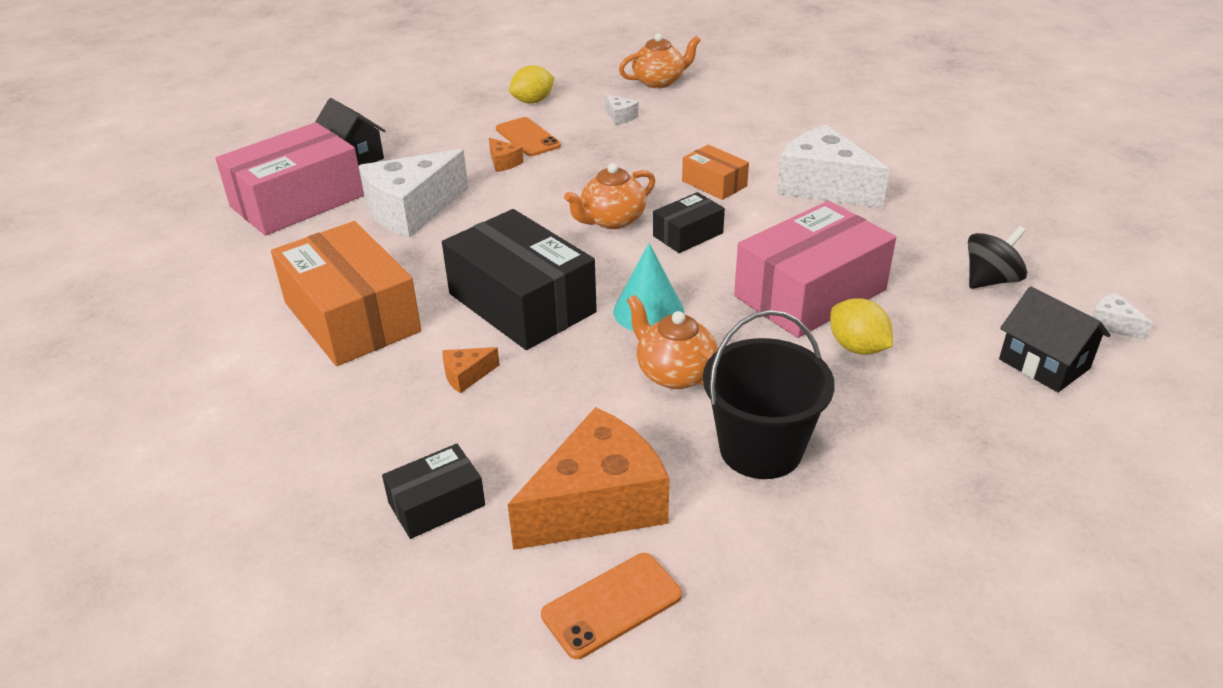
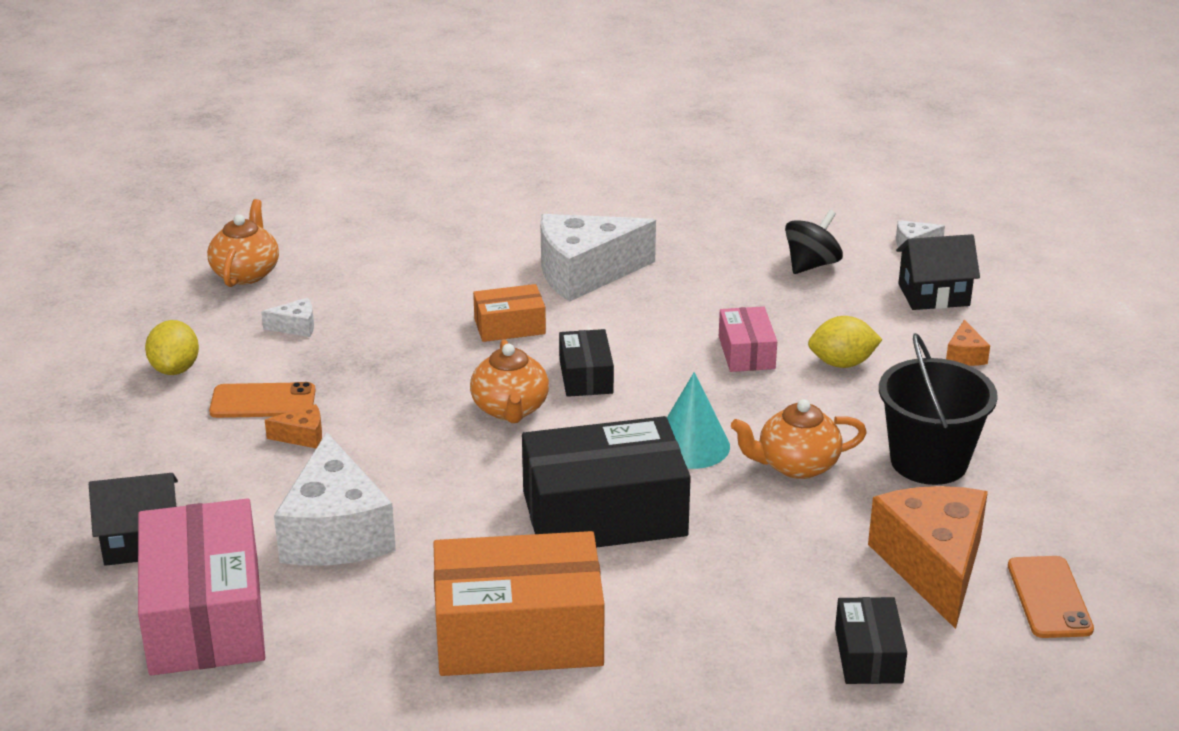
camera: 60 degrees left, 5 degrees down
(466, 376) = (695, 584): orange cheese -> orange cheese (965, 355)
(810, 293) = (746, 352): pink box -> pink box, size x0.50
(990, 280) = (811, 265): black spinning top -> black spinning top turned 45 degrees clockwise

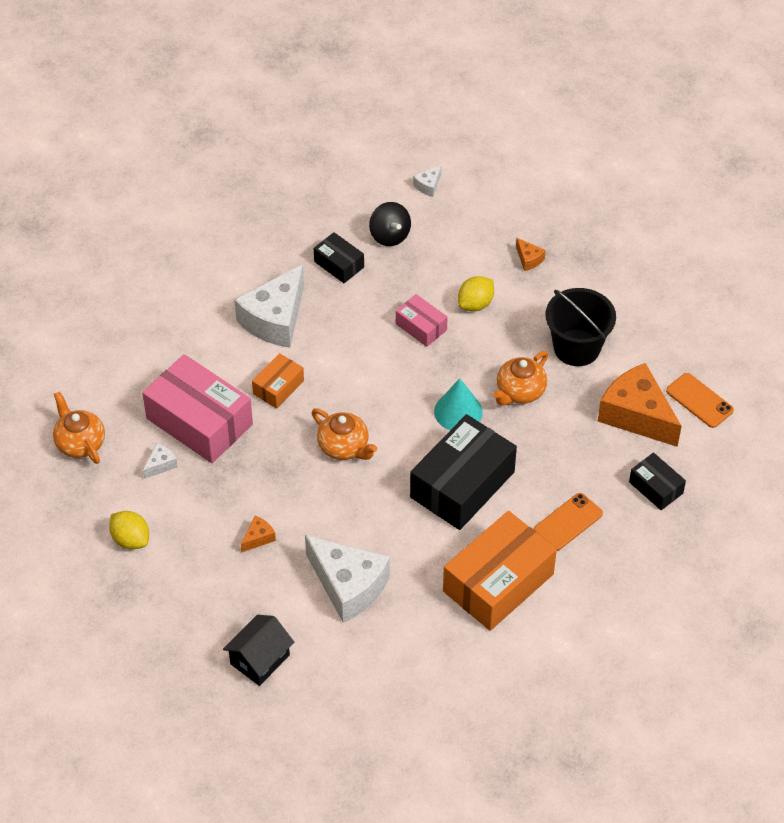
camera: 40 degrees left, 20 degrees up
(205, 615) = (344, 677): pink box -> pink box (199, 421)
(263, 401) = (208, 529): orange phone -> orange phone (568, 522)
(586, 376) = (358, 398): black box -> black box (339, 264)
(811, 265) = (389, 235): black spinning top -> black spinning top turned 150 degrees clockwise
(933, 295) = (473, 221): black house -> none

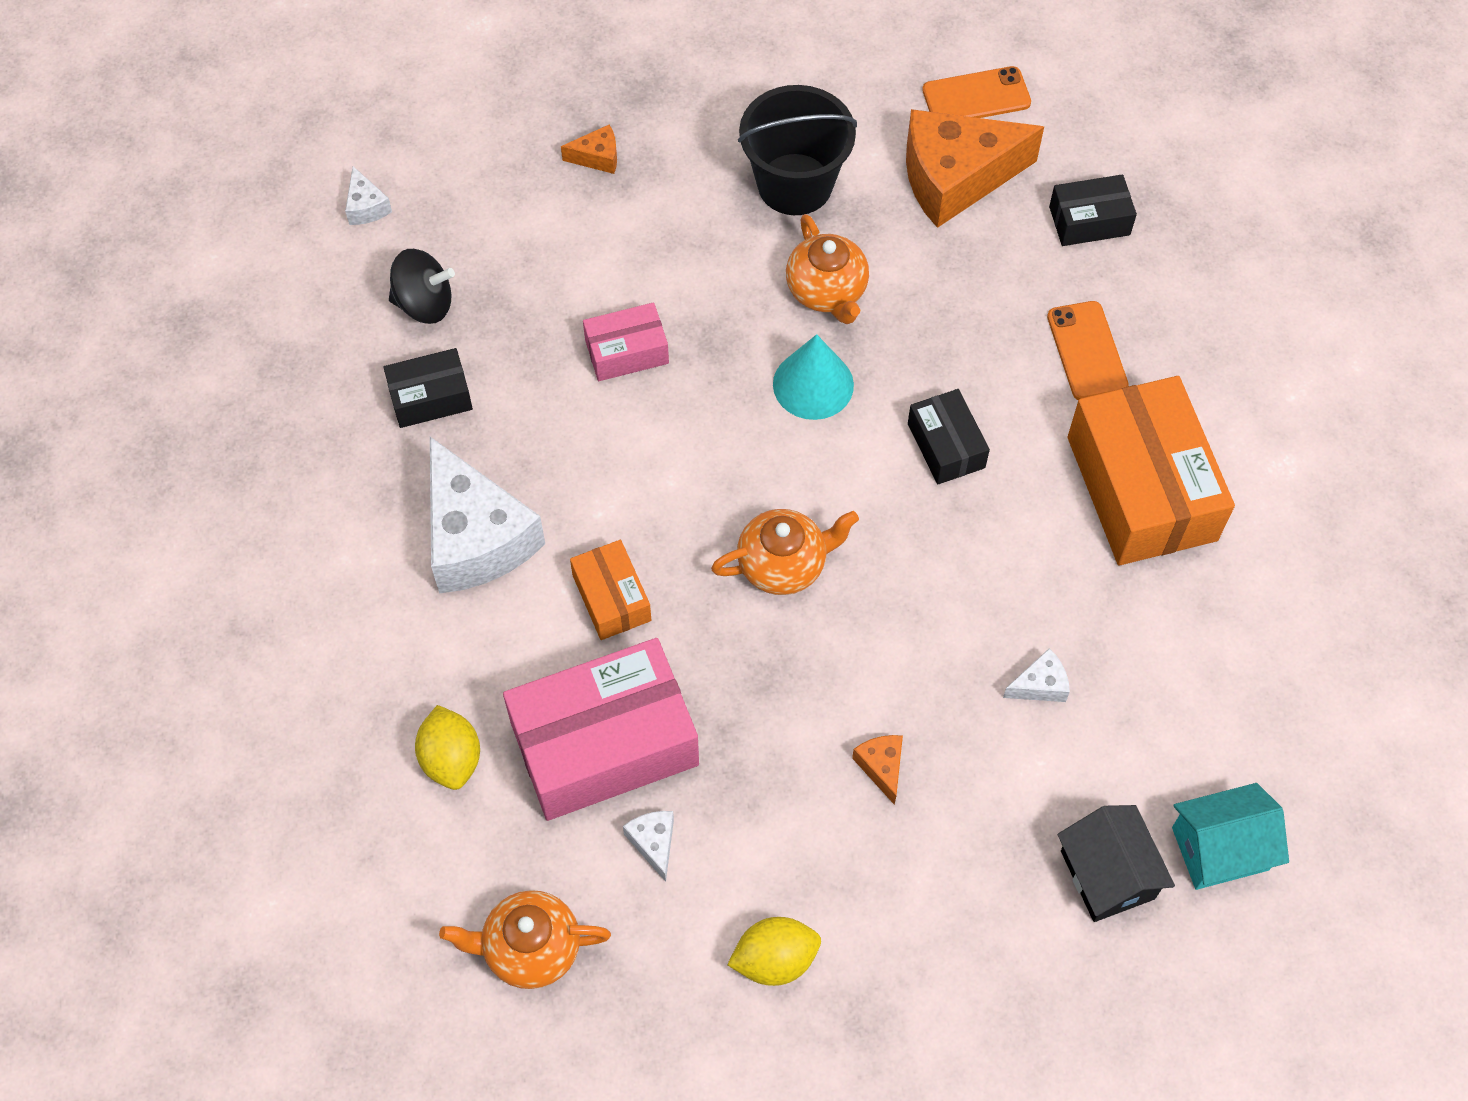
camera: 60 degrees left, 10 degrees up
(305, 704) = (1220, 848): none -> turquoise house
(348, 586) = (1040, 685): white cheese -> white cheese, size x0.42
(462, 484) = (946, 445): black box -> black box, size x0.50
(475, 304) = (632, 263): yellow lemon -> yellow lemon (451, 759)

